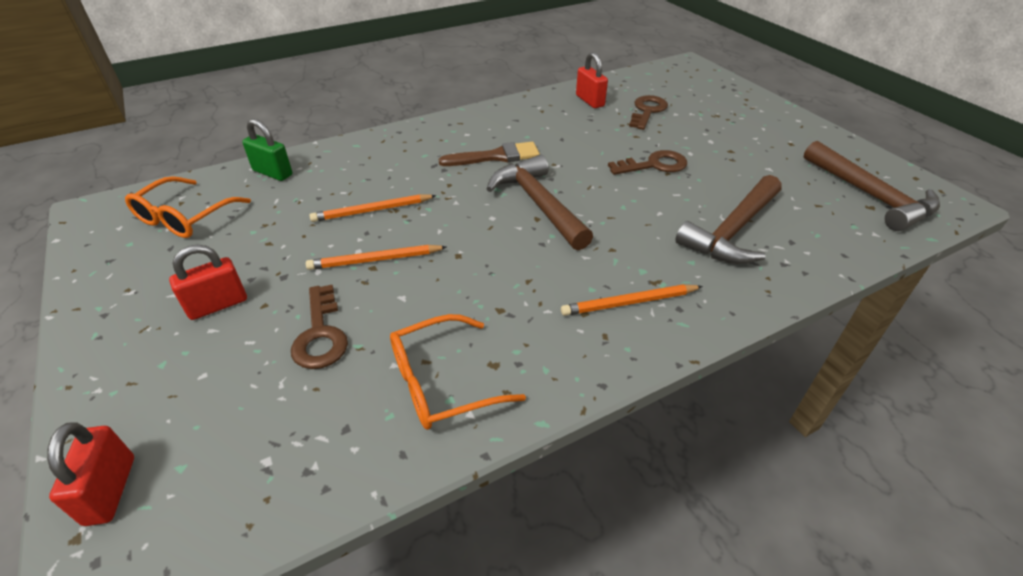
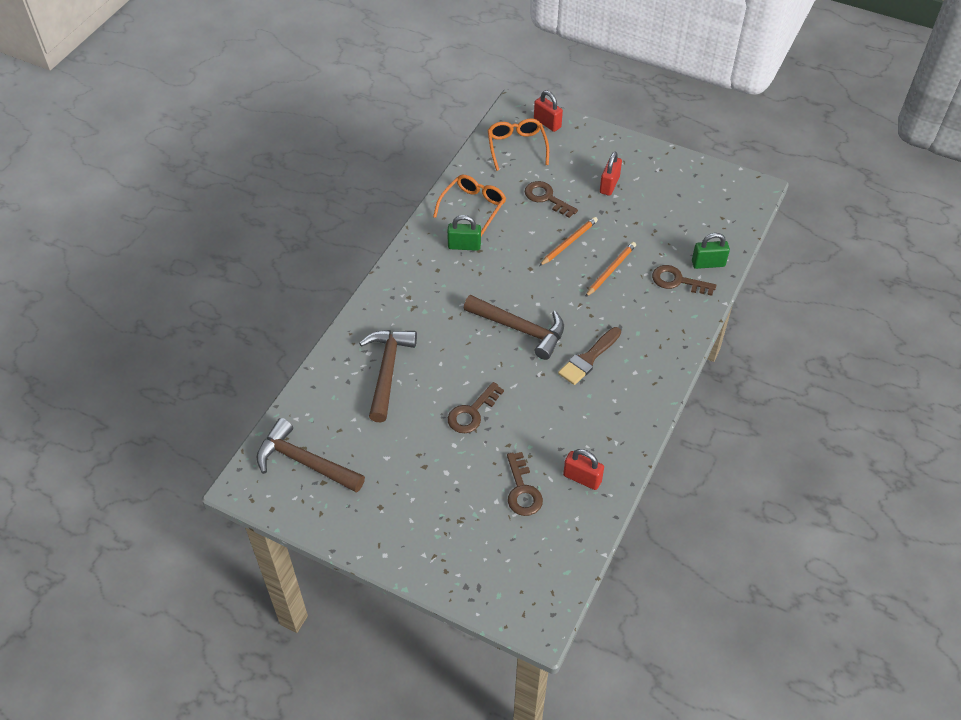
camera: 145 degrees right, 10 degrees up
(184, 217) = (702, 211): orange glasses -> orange glasses (517, 147)
(325, 173) = (677, 281): none -> brown key
(515, 326) = (464, 246): none -> green padlock
(629, 303) = (419, 287): orange pencil -> none

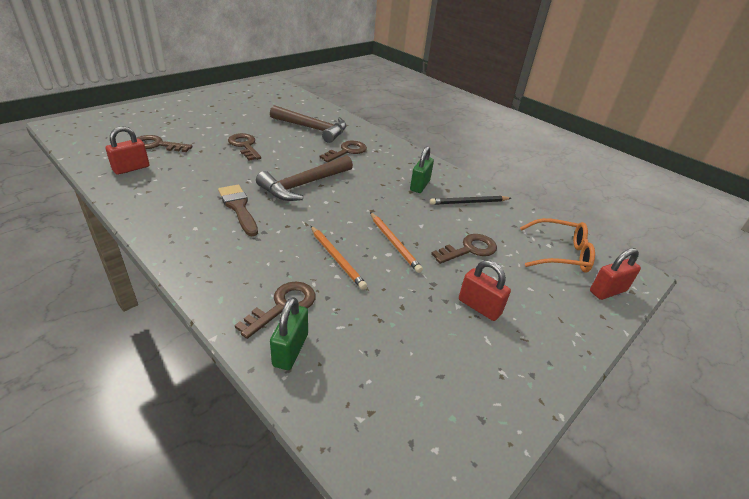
camera: 105 degrees right, 15 degrees down
(305, 462) = (268, 96): brown hammer -> none
(427, 320) = (347, 151): none -> brown key
(473, 207) = (469, 202): orange glasses -> black pencil

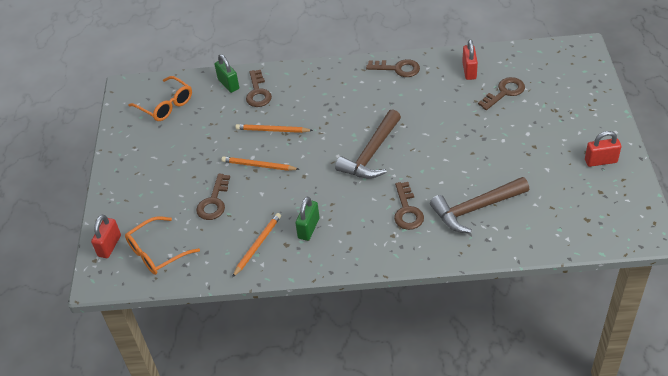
camera: 140 degrees right, 10 degrees up
(238, 207) = (369, 107): brown brush -> none
(244, 145) = (468, 144): brown key -> brown key (398, 69)
(304, 185) = (371, 153): brown hammer -> brown hammer turned 150 degrees counterclockwise
(400, 401) = (166, 105): none -> orange glasses
(420, 185) = (308, 228): green padlock -> green padlock turned 45 degrees clockwise
(469, 202) = (257, 245): black pencil -> orange pencil
(479, 307) = (172, 170): red padlock -> red padlock (600, 161)

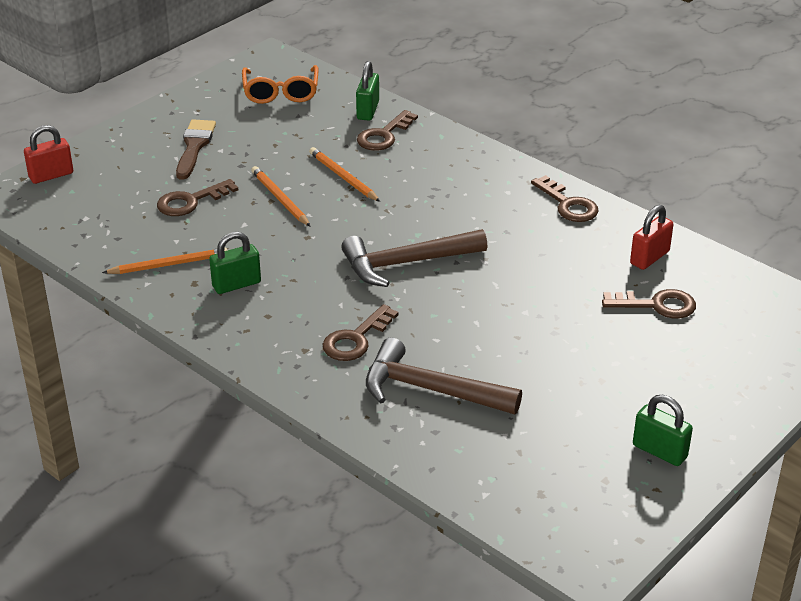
camera: 40 degrees right, 10 degrees down
(157, 252) = (78, 208): orange glasses -> none
(166, 169) = (194, 146): none -> brown brush
(600, 161) = (659, 451): red padlock -> green padlock

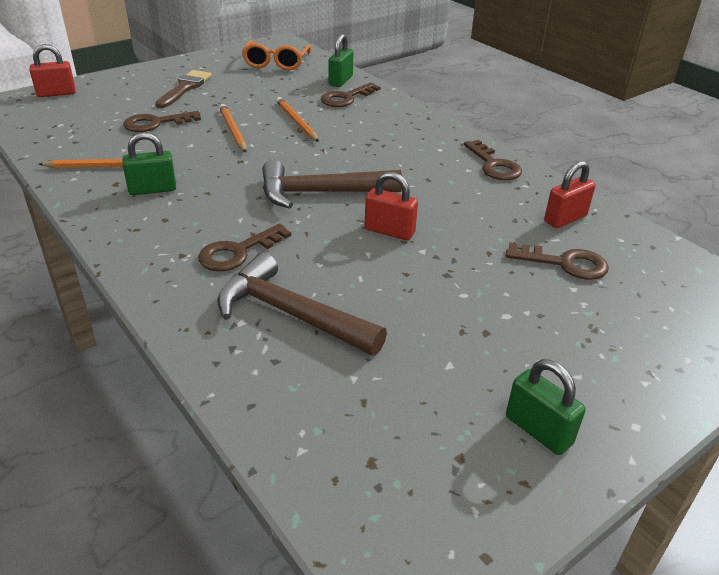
camera: 10 degrees right, 0 degrees up
(488, 296) = (389, 231): none -> red padlock

